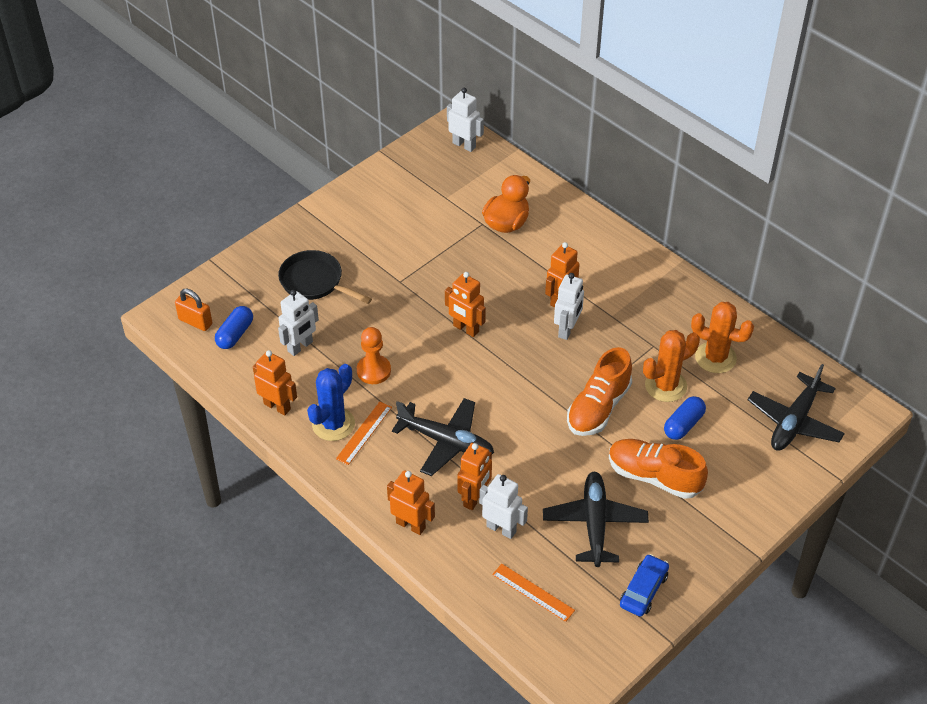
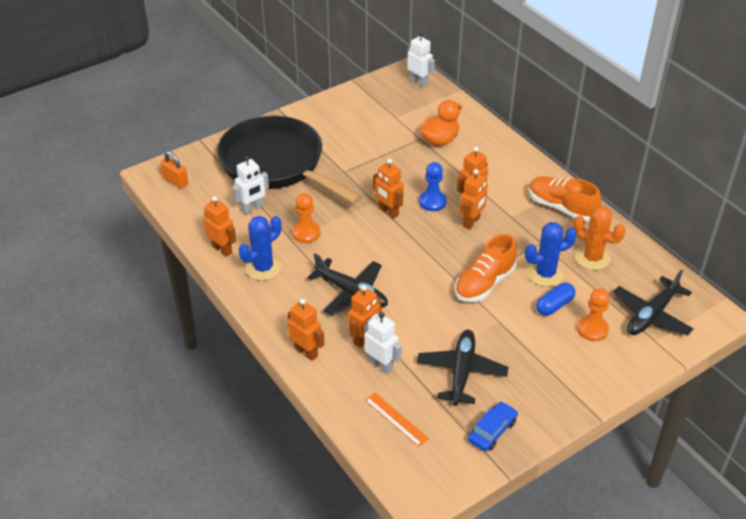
camera: 10 degrees right, 5 degrees down
(235, 334) = (204, 194): blue capsule -> none
(315, 282) = (276, 164): black pan -> black pan, size x2.05
(364, 433) = (286, 277): orange ruler -> none
(515, 308) = (432, 202): none -> blue pawn
(567, 330) = (471, 222): white robot -> orange robot
(654, 477) = (520, 342): orange shoe -> orange shoe (561, 207)
(665, 386) = (545, 274): orange cactus -> blue cactus
(731, 449) = (592, 329): none -> orange pawn

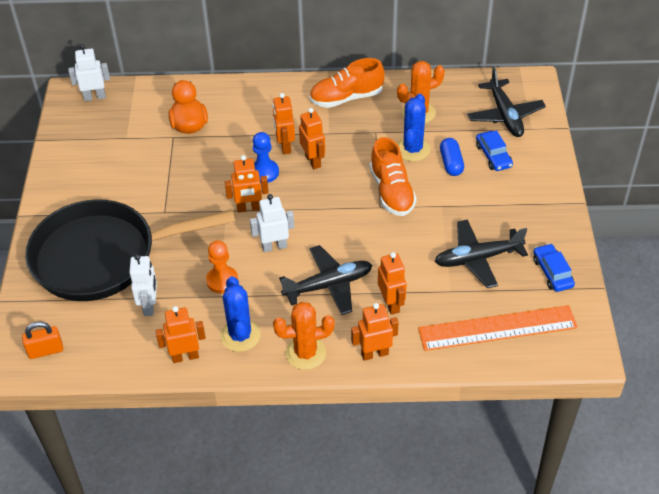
camera: 55 degrees left, 5 degrees up
(275, 312) = (305, 353): none -> orange cactus
(381, 365) = (430, 308): white robot -> white robot (274, 246)
(396, 419) = (497, 328): orange ruler -> orange ruler, size x2.02
(461, 372) = (477, 258): black plane -> black plane turned 60 degrees counterclockwise
(592, 329) = (493, 156): orange pawn -> blue car

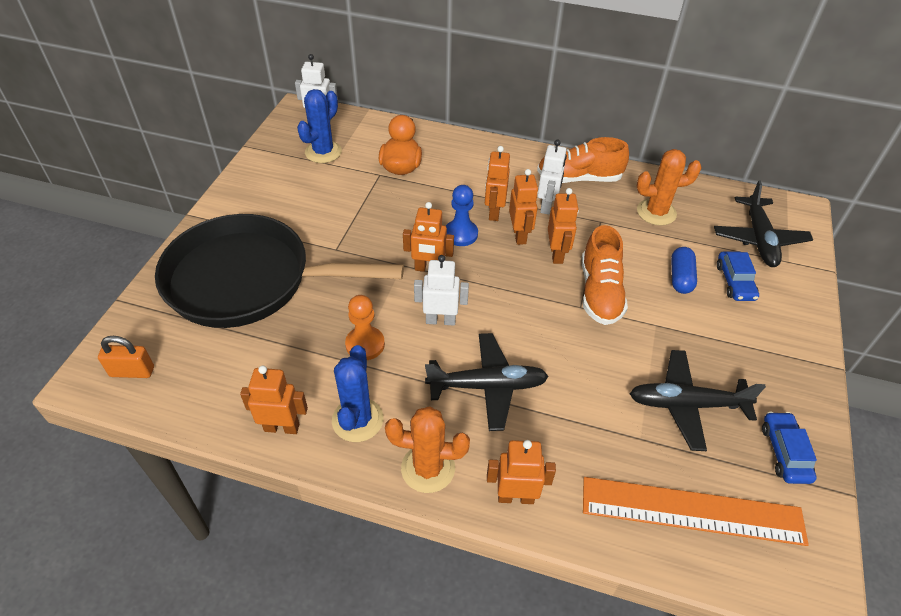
camera: 15 degrees right, 0 degrees up
(149, 305) = (271, 351): white robot -> white robot (547, 206)
(391, 304) = (558, 433): orange robot -> orange robot (557, 254)
(412, 149) = (638, 250): blue cactus -> blue cactus (323, 152)

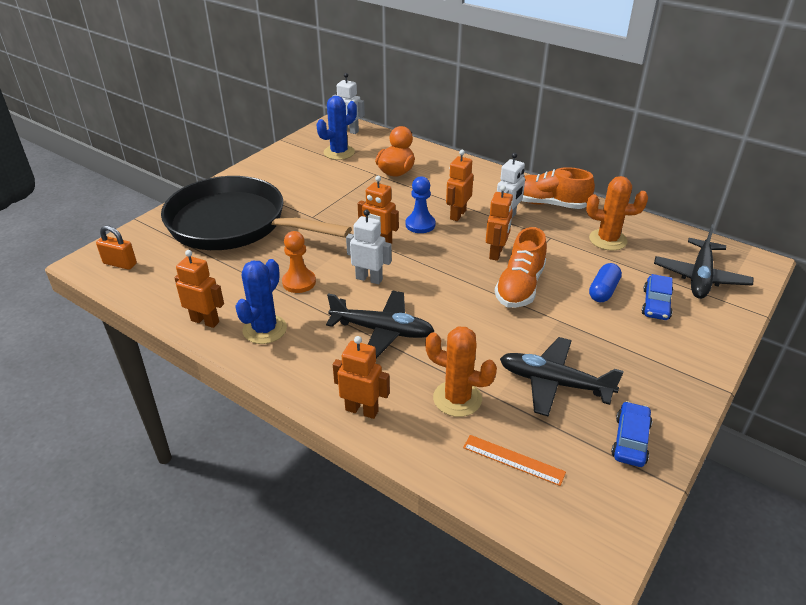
camera: 20 degrees right, 10 degrees down
(428, 468) = (301, 373): orange cactus -> orange cactus (457, 398)
(519, 235) = (471, 234): orange robot -> none
(692, 510) = (513, 459): orange ruler -> orange ruler, size x0.49

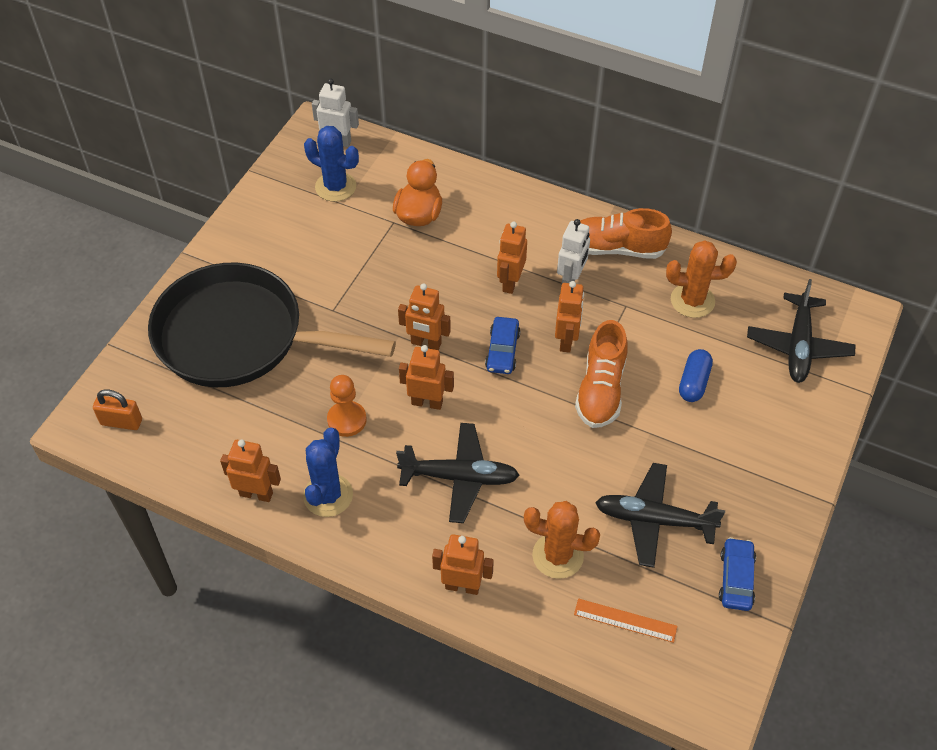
camera: 10 degrees left, 15 degrees up
(339, 152) = (335, 187): blue cactus -> blue cactus turned 75 degrees clockwise
(369, 279) = (427, 402): white robot -> orange robot
(420, 224) = (468, 306): blue pawn -> none
(656, 304) = (752, 394): blue car -> blue car (502, 351)

